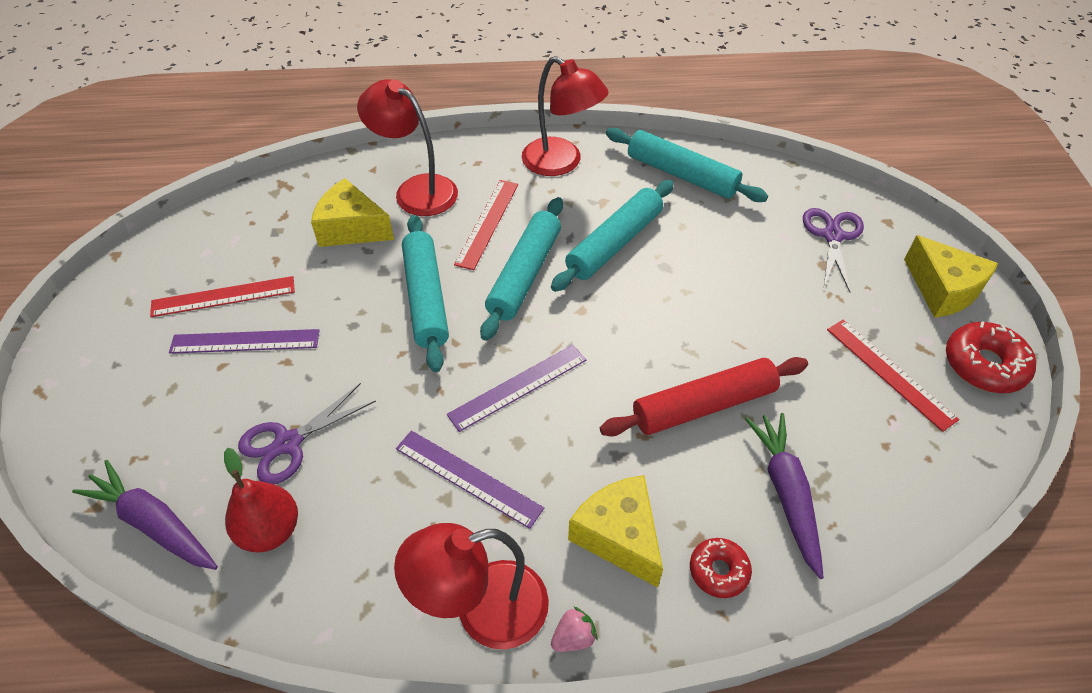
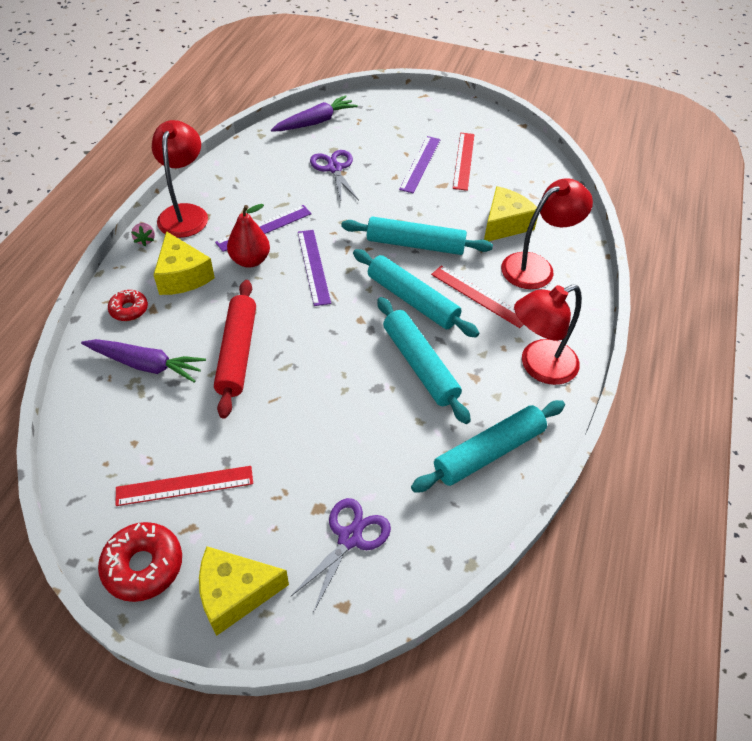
camera: 110 degrees right, 0 degrees up
(270, 530) = (284, 155): red pear -> red pear (250, 260)
(619, 536) = (182, 276): yellow cheese -> yellow cheese turned 75 degrees clockwise
(832, 236) = (349, 538): purple scissors -> purple scissors turned 90 degrees counterclockwise

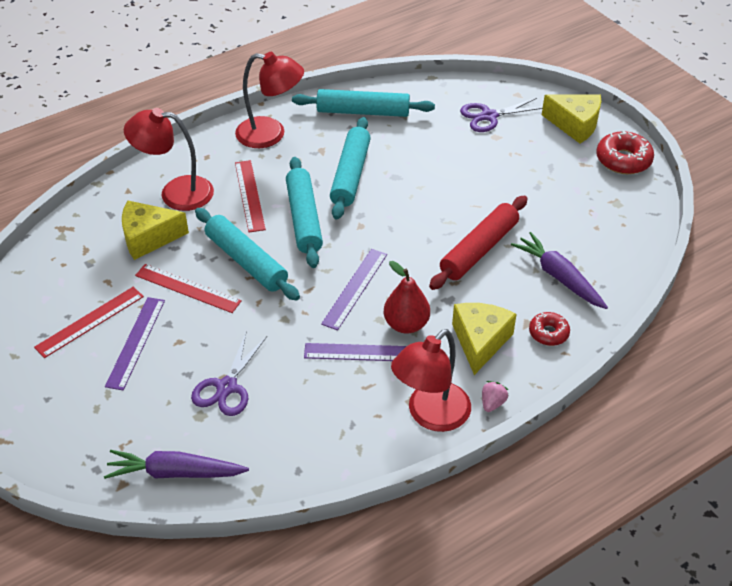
camera: 140 degrees left, 5 degrees down
(185, 485) = (574, 186): red ruler -> red ruler (187, 288)
(420, 164) = (135, 342): purple ruler -> purple ruler turned 45 degrees counterclockwise

